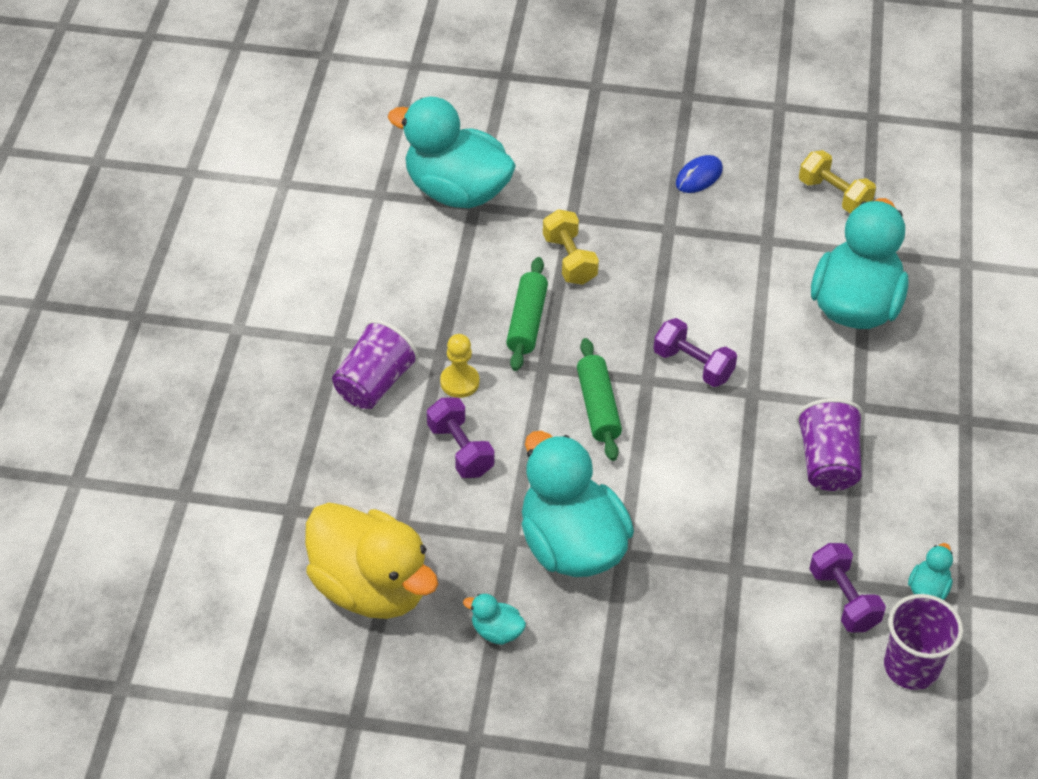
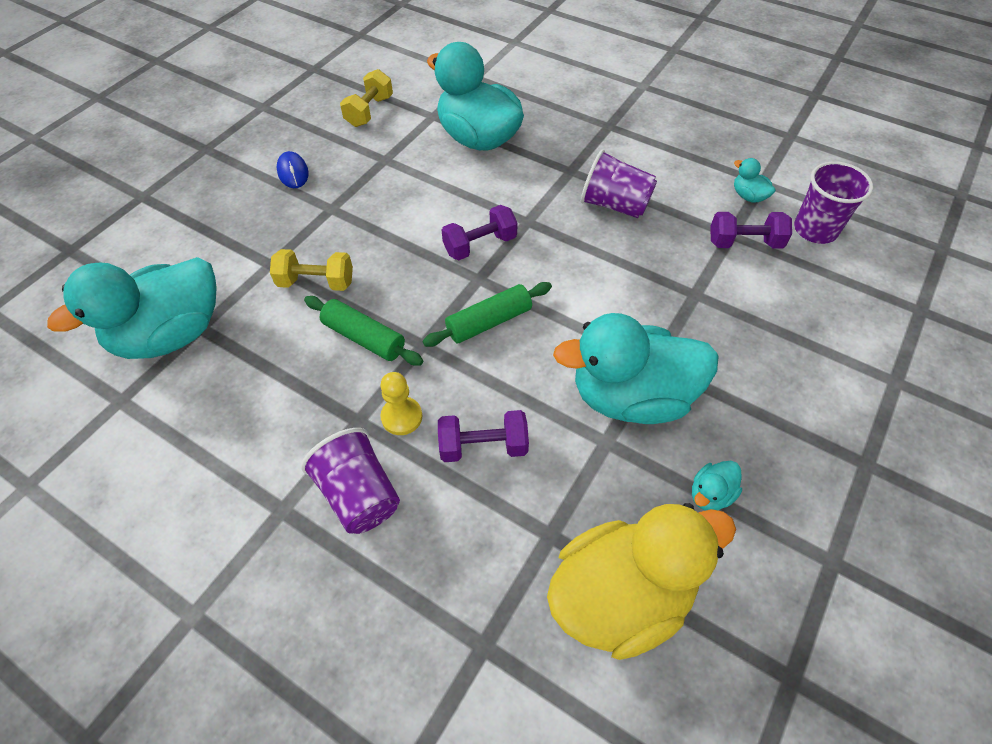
camera: 65 degrees left, 5 degrees up
(598, 407) = (489, 322): green rolling pin -> green rolling pin turned 45 degrees counterclockwise
(834, 195) = (369, 111): yellow dumbbell -> yellow dumbbell turned 45 degrees counterclockwise

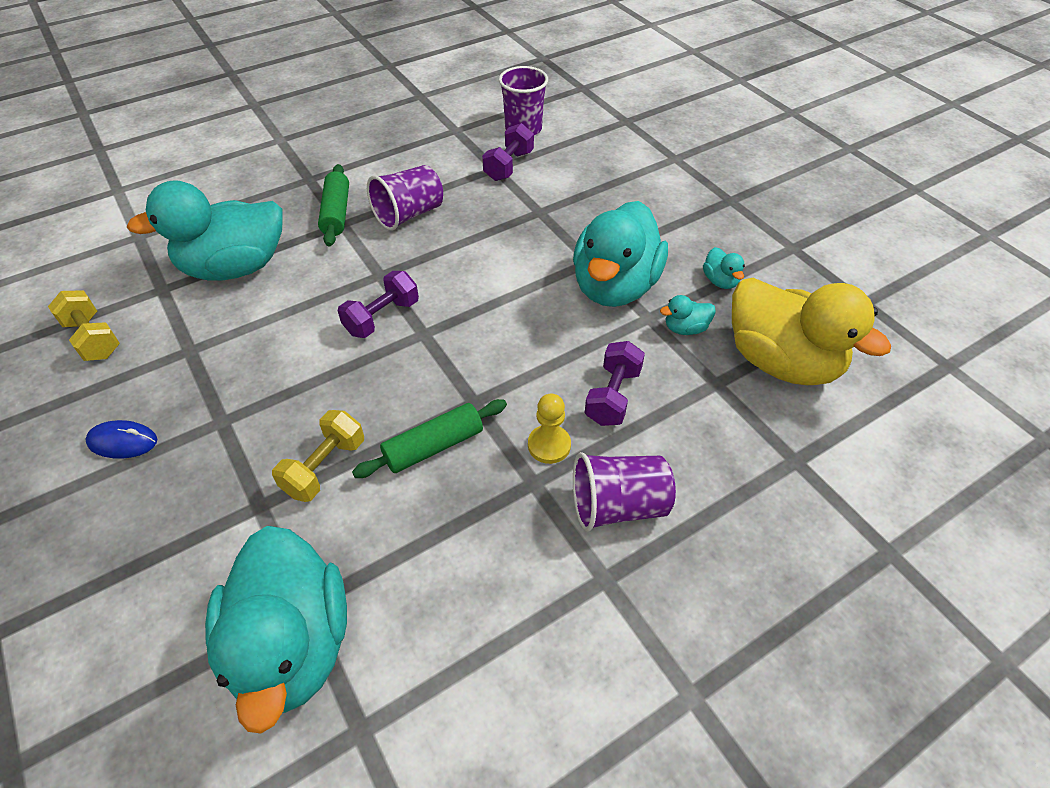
camera: 65 degrees left, 5 degrees down
(480, 245) = (382, 317): purple dumbbell -> purple dumbbell turned 45 degrees clockwise
(489, 322) = (480, 344): green rolling pin -> green rolling pin (336, 213)
(621, 595) = (781, 362): yellow duck -> yellow duck turned 135 degrees clockwise
(748, 196) = (463, 143): turquoise duck -> turquoise duck (685, 328)

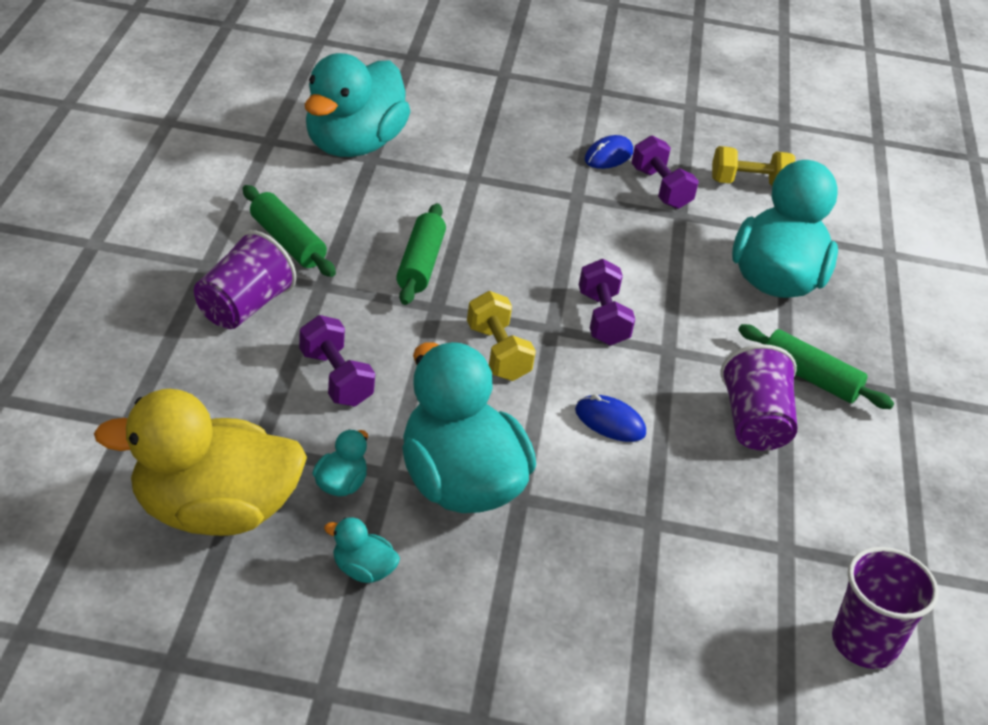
camera: 125 degrees right, 10 degrees down
(292, 644) = (353, 145): turquoise duck -> turquoise duck turned 90 degrees counterclockwise
(325, 467) = (470, 214): yellow dumbbell -> yellow dumbbell (497, 353)
(482, 262) = (610, 422): none -> blue mouse
(509, 166) = (779, 564): purple dumbbell -> purple dumbbell (660, 188)
(509, 552) = (287, 242): none -> green rolling pin
(549, 445) = (340, 313): yellow pawn -> none

